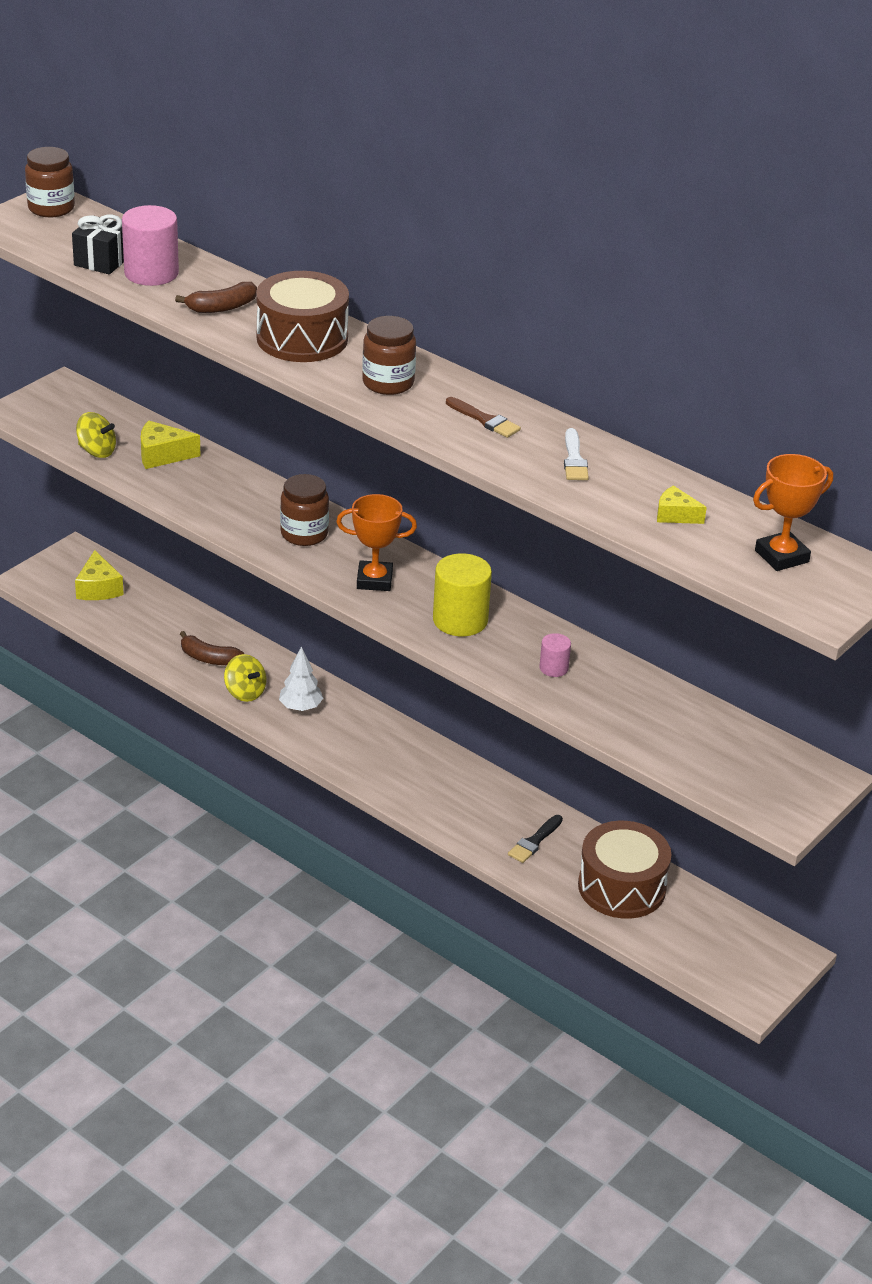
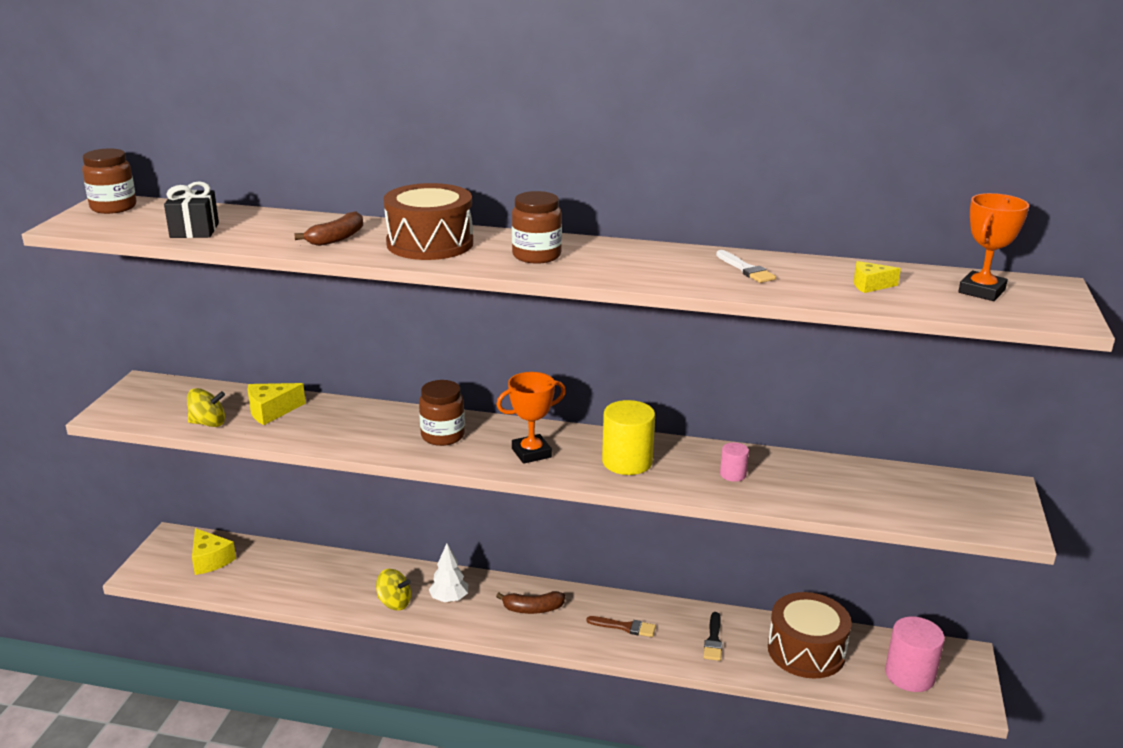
camera: 25 degrees left, 10 degrees down
(151, 273) = (249, 229): pink cylinder -> pink cylinder (910, 675)
(209, 658) = (344, 585): brown banana -> brown banana (533, 609)
(485, 420) = (644, 261): brown brush -> brown brush (625, 627)

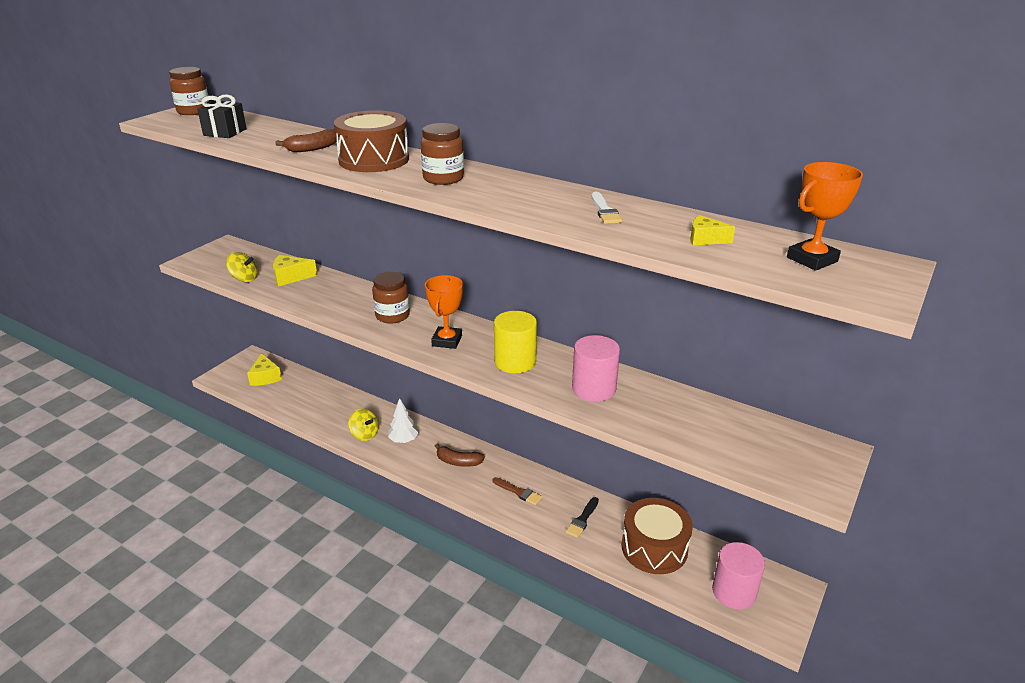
camera: 20 degrees right, 5 degrees up
(531, 453) = (447, 341): orange trophy -> orange trophy turned 75 degrees counterclockwise
(733, 474) = (594, 389): pink cylinder -> pink cylinder, size x1.94

